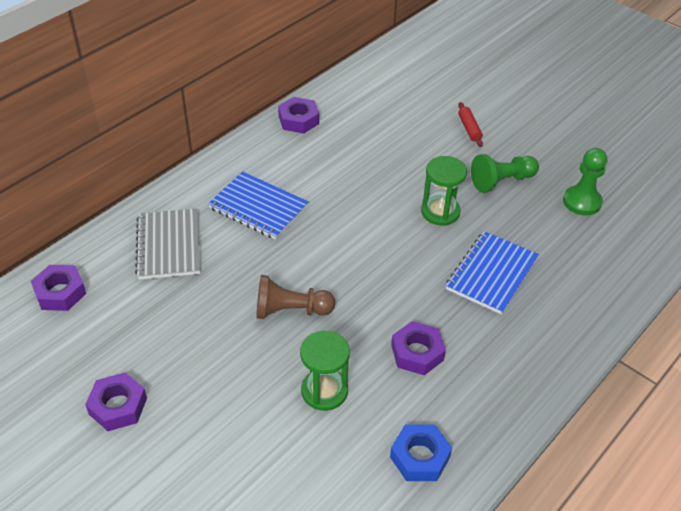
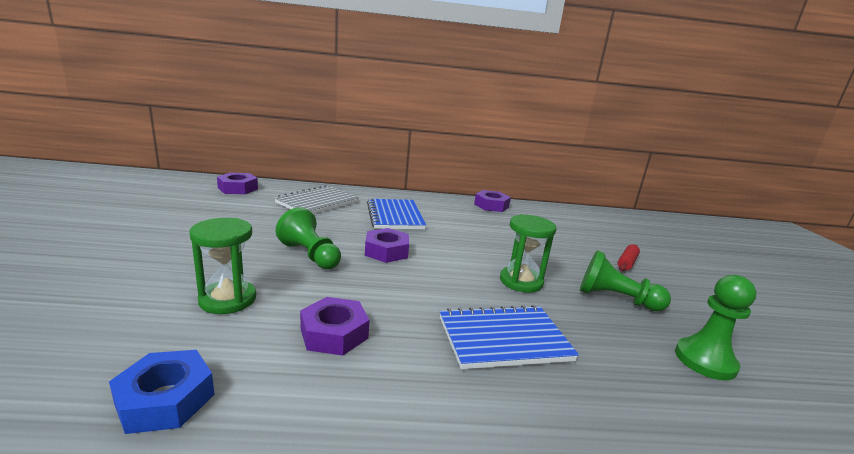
camera: 45 degrees right, 25 degrees down
(118, 406) = (142, 227): purple nut -> purple nut (386, 251)
(290, 310) = (310, 255): brown pawn -> green pawn

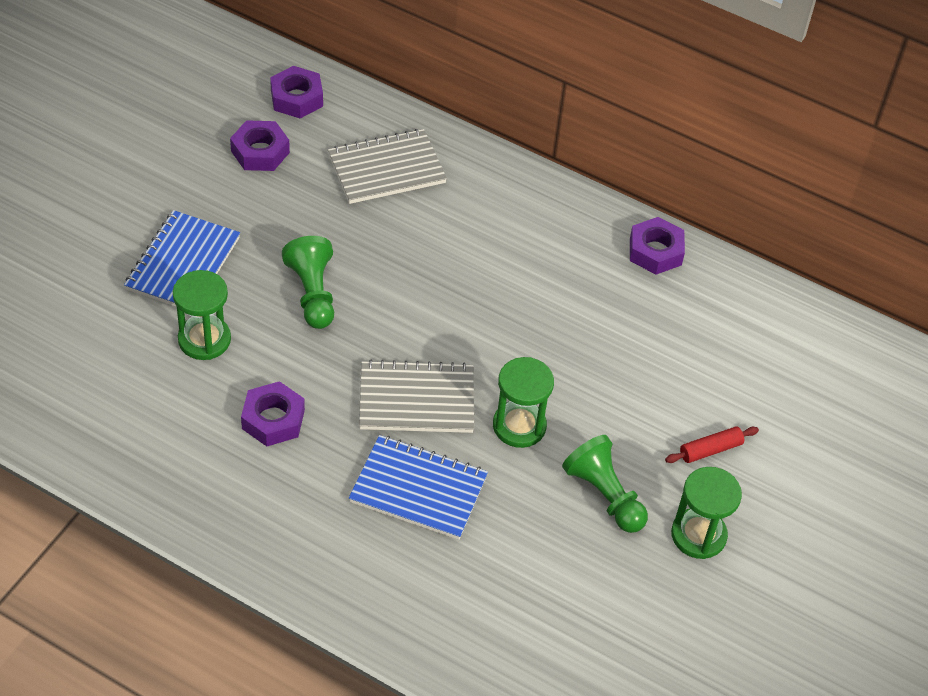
camera: 30 degrees right, 30 degrees up
(165, 399) = (130, 433): blue nut -> none
(386, 251) = (404, 315): purple nut -> purple nut (260, 152)
(395, 216) = (473, 237): blue notebook -> blue notebook (183, 263)
(440, 287) = (416, 400): none -> grey notebook
(688, 300) = (698, 535): none -> green hourglass
(705, 360) = (591, 597): green pawn -> none

